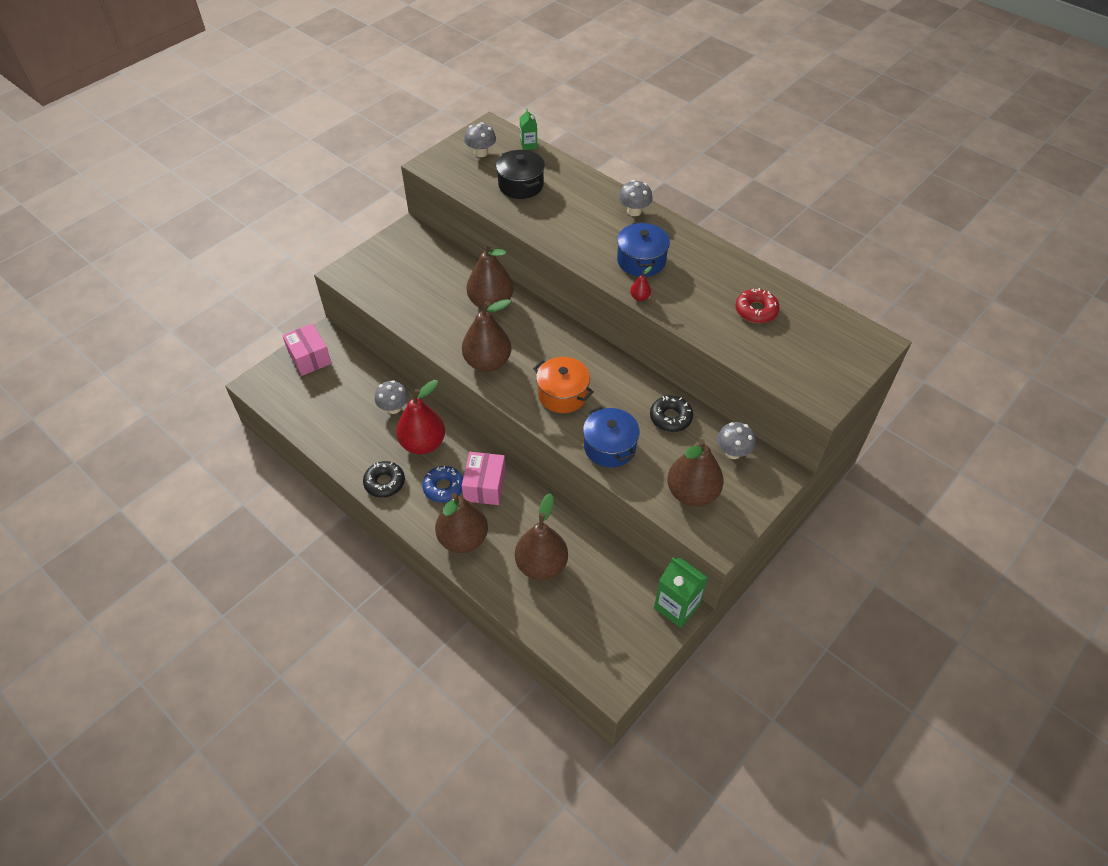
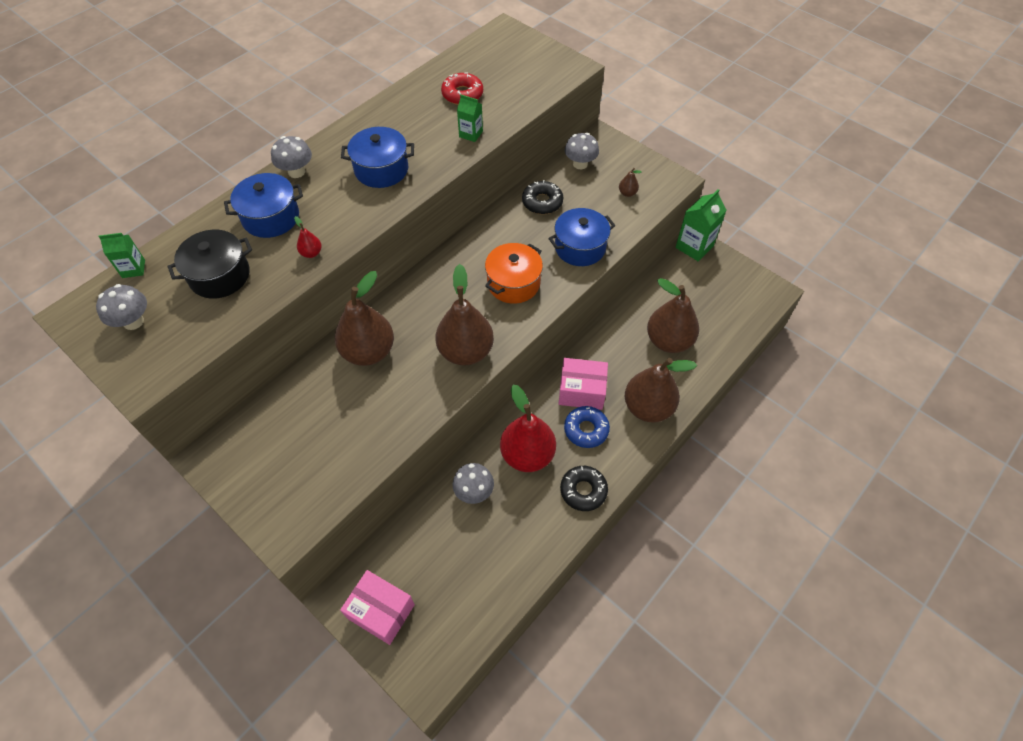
camera: 90 degrees left, 5 degrees up
(309, 358) = (381, 611): pink box -> pink box turned 60 degrees clockwise
(581, 203) = (271, 217): none -> blue pot
(640, 297) = (438, 173): red pear -> red pear (311, 253)
(692, 493) = (627, 193): brown pear -> brown pear, size x0.40
(696, 318) = (471, 134): none -> green carton

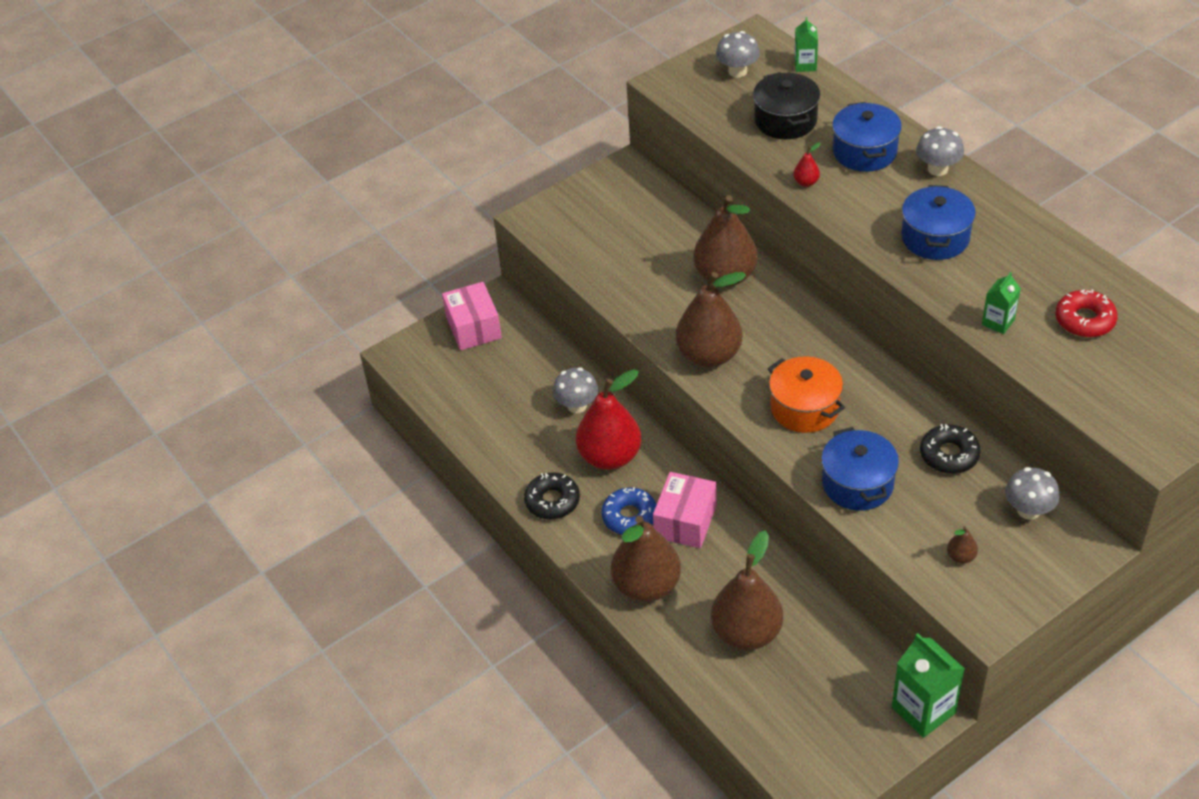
camera: 105 degrees right, 10 degrees down
(381, 611) = (473, 327): pink box -> pink box turned 60 degrees counterclockwise

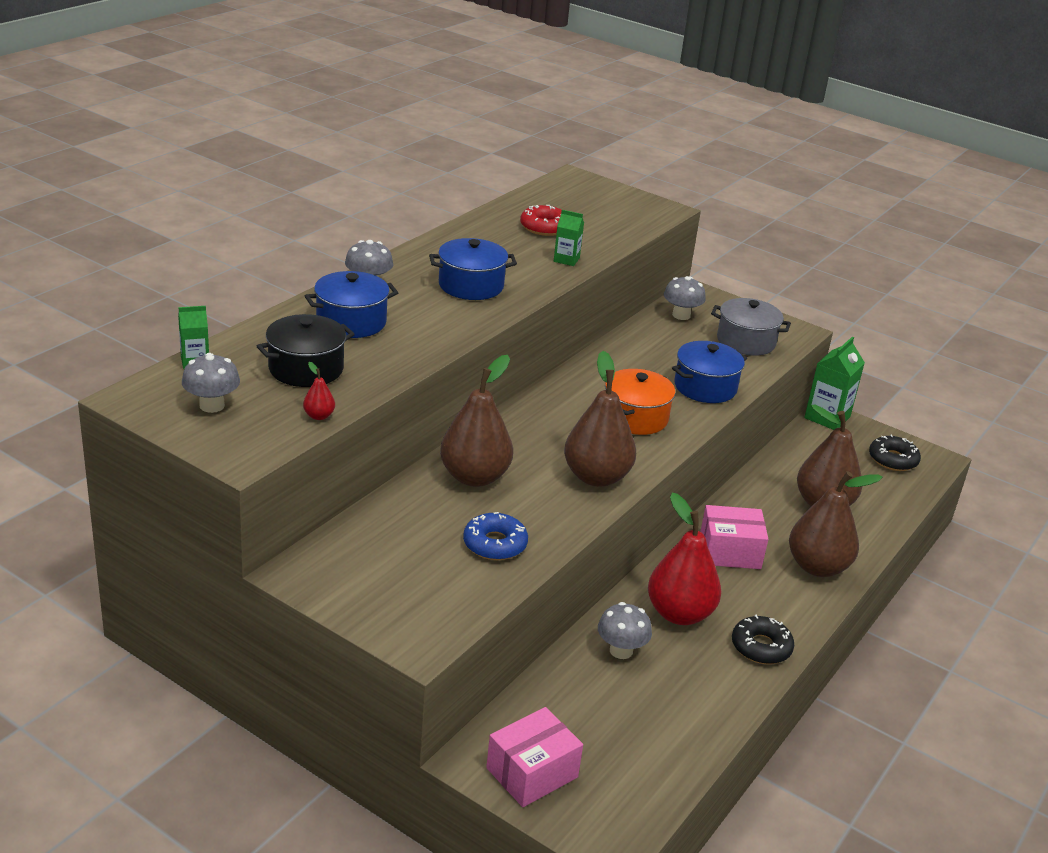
camera: 115 degrees left, 15 degrees down
(629, 516) = (746, 588): blue donut -> blue donut (495, 544)
(806, 182) = (412, 352): red pear -> red pear (319, 416)
(949, 455) = (646, 347): black donut -> black donut (893, 459)
(960, 557) = (746, 341): brown pear -> grey pot

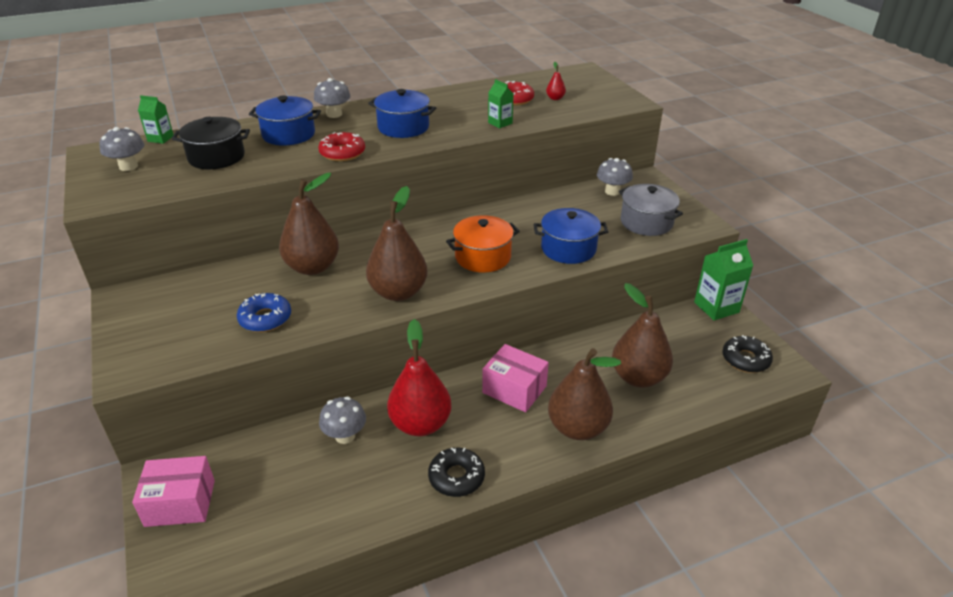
camera: 35 degrees right, 5 degrees up
(319, 416) = (178, 188): red pear -> red pear (555, 98)
(446, 331) = (342, 153): none -> red donut

